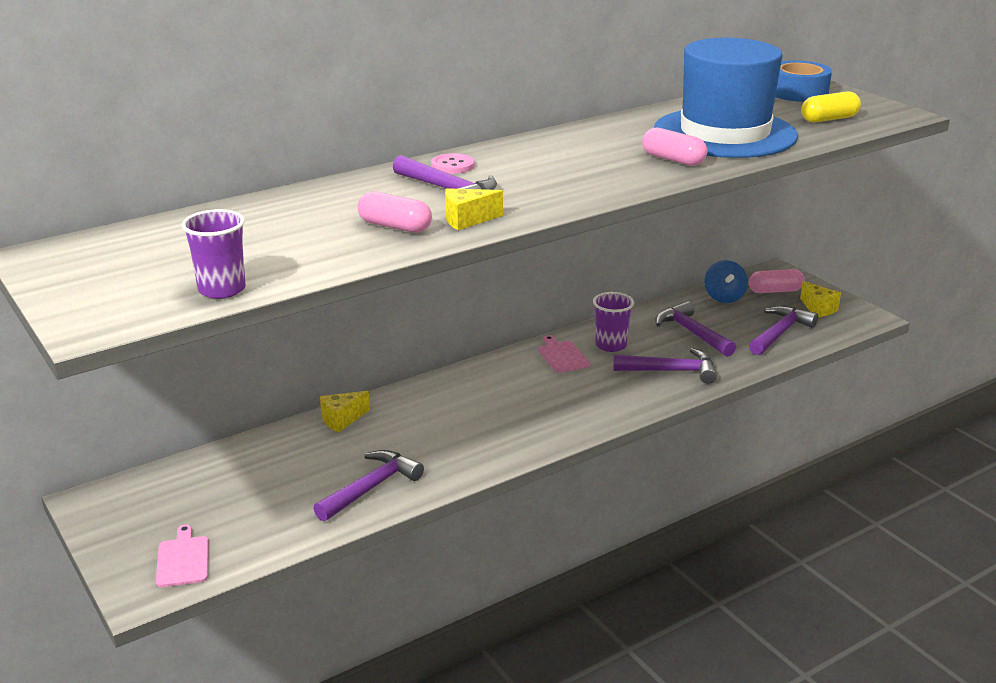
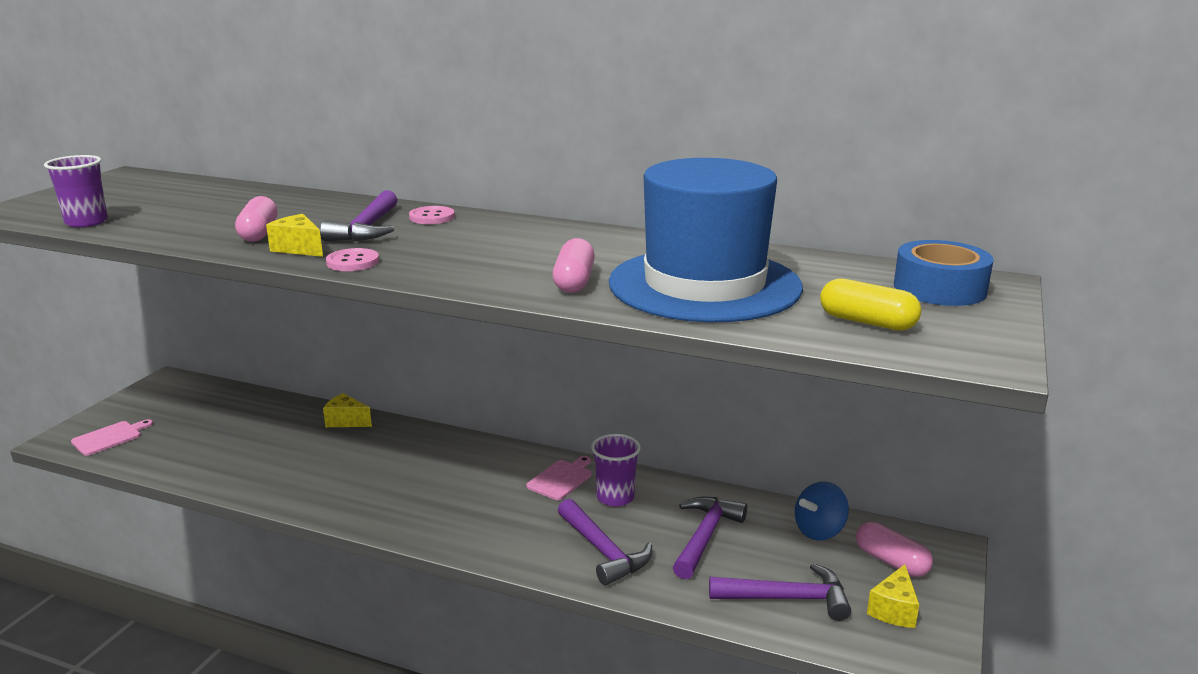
camera: 55 degrees right, 5 degrees down
(371, 487) = (250, 471): purple hammer -> none
(533, 209) = (353, 262): none -> pink button

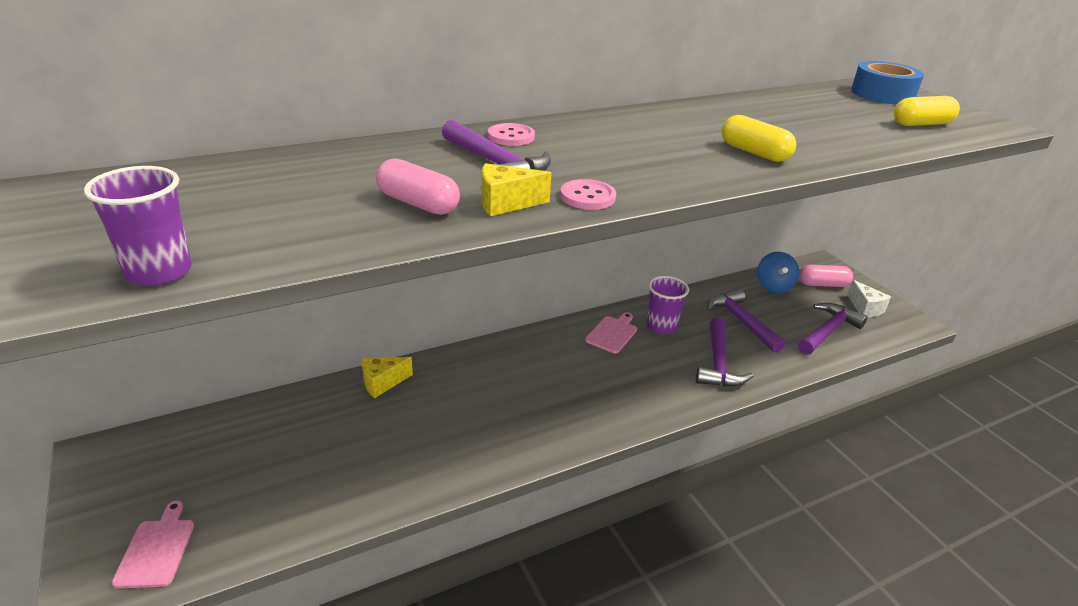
camera: 50 degrees left, 10 degrees up
(561, 479) = (612, 333): pink cutting board -> pink cutting board turned 45 degrees clockwise
(574, 281) = (754, 153): pink capsule -> yellow capsule
(603, 551) = (718, 363): purple hammer -> purple hammer turned 90 degrees clockwise
(704, 285) = (810, 129): blue hat -> none
(894, 610) = (865, 308): yellow cheese -> white cheese

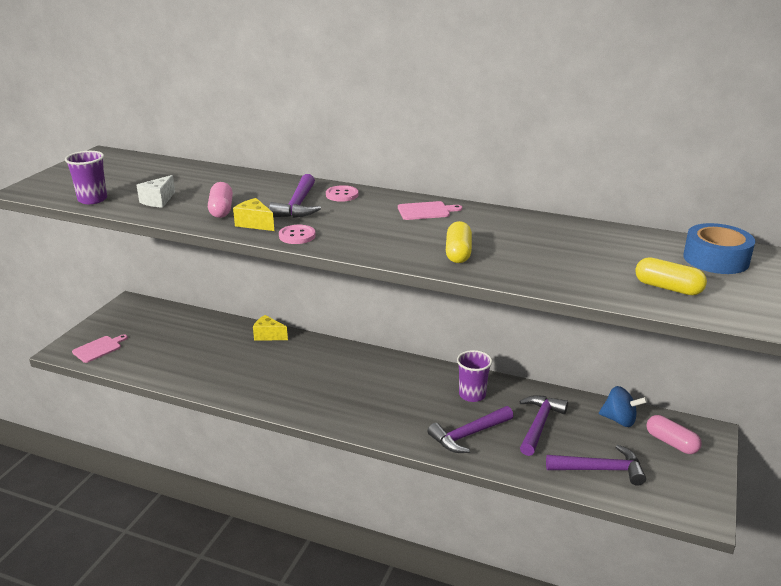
camera: 50 degrees right, 5 degrees down
(612, 333) = (432, 381): pink cutting board -> pink cutting board (426, 211)
(773, 286) = (619, 420): blue spinning top -> blue spinning top turned 120 degrees counterclockwise
(865, 308) = (674, 478): white cheese -> white cheese (158, 201)

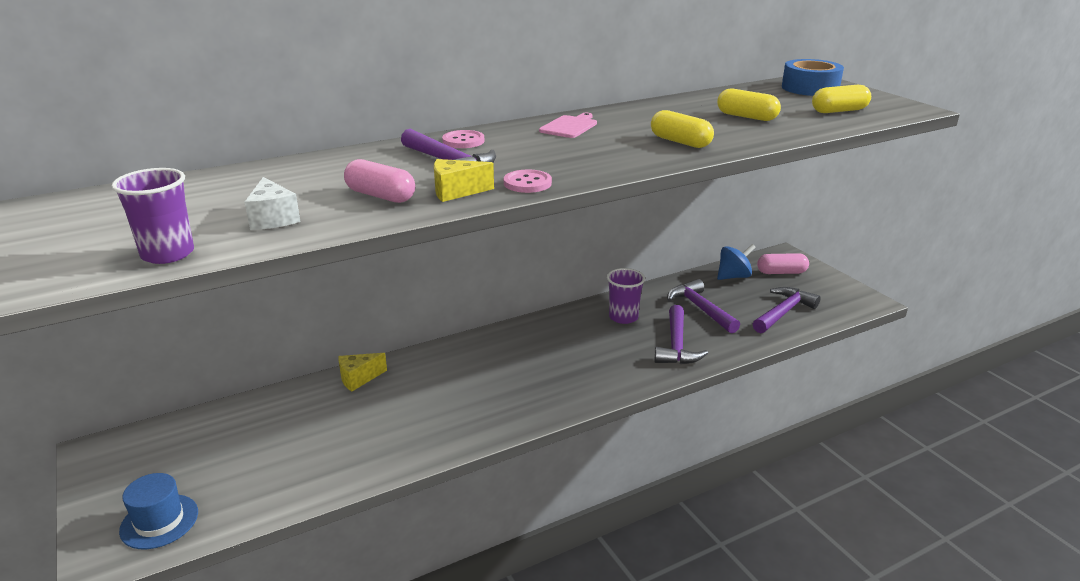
camera: 50 degrees left, 0 degrees up
(99, 348) = (159, 521): pink cutting board -> blue hat
(569, 257) = (746, 117): none -> yellow capsule

